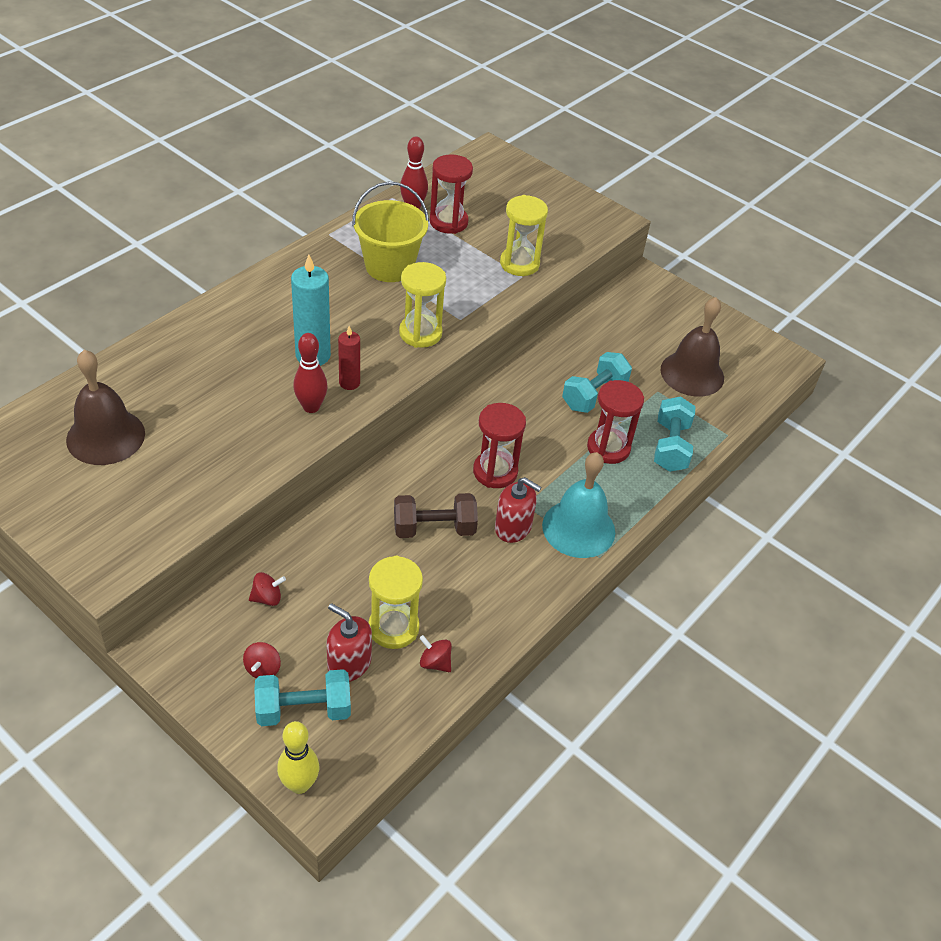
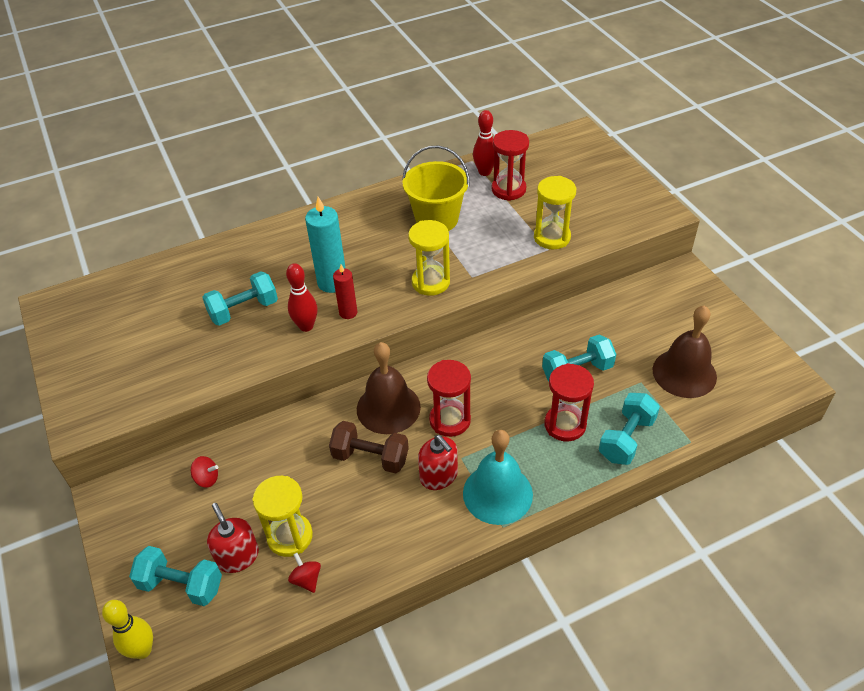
camera: 30 degrees right, 0 degrees up
(105, 436) = (142, 314): brown bell -> brown bell (388, 408)
(228, 405) = (243, 310): none -> turquoise dumbbell
(263, 669) = (170, 539): red spinning top -> none

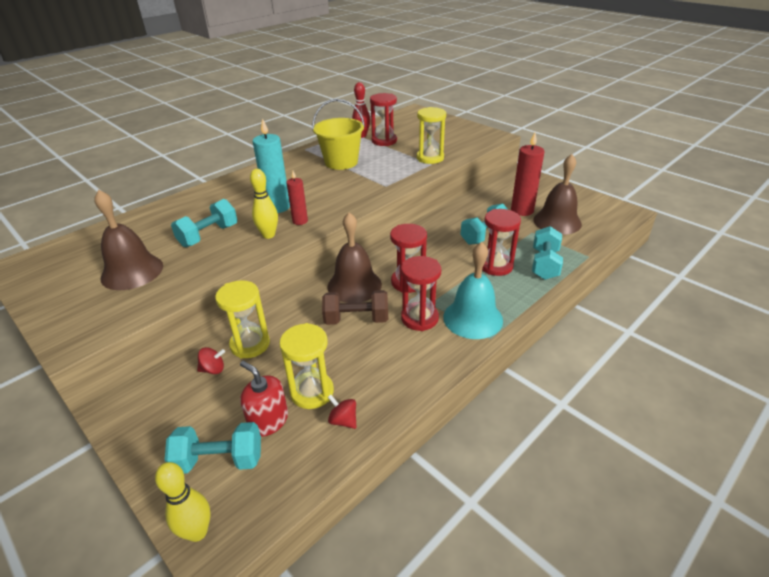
camera: 20 degrees left, 10 degrees down
(154, 344) = (132, 271): none -> brown bell
(306, 326) = (268, 235): red bowling pin -> yellow bowling pin
(430, 282) = (356, 194): yellow hourglass -> yellow hourglass (250, 344)
(439, 476) = (419, 318): red soap dispenser -> red hourglass
(649, 341) = (522, 210): none -> red candle

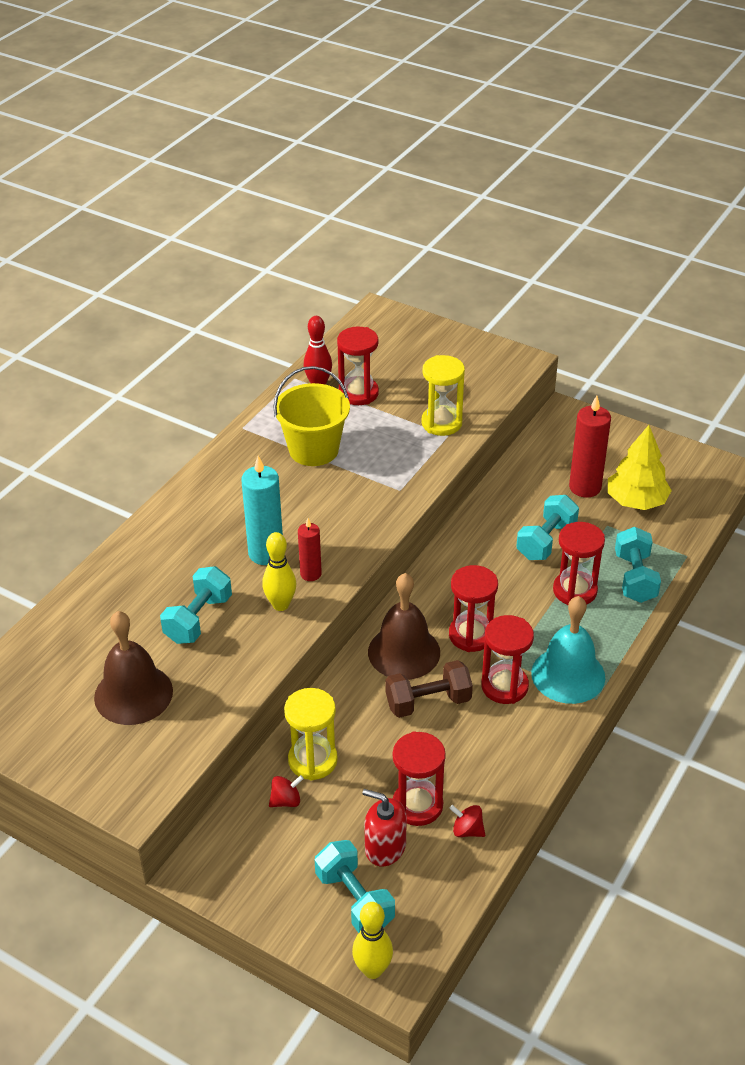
camera: 15 degrees left, 5 degrees up
(219, 460) = (355, 899): turquoise dumbbell -> turquoise dumbbell turned 75 degrees clockwise
(312, 392) = (417, 805): yellow hourglass -> red hourglass
(557, 222) = (636, 501): brown bell -> yellow tree

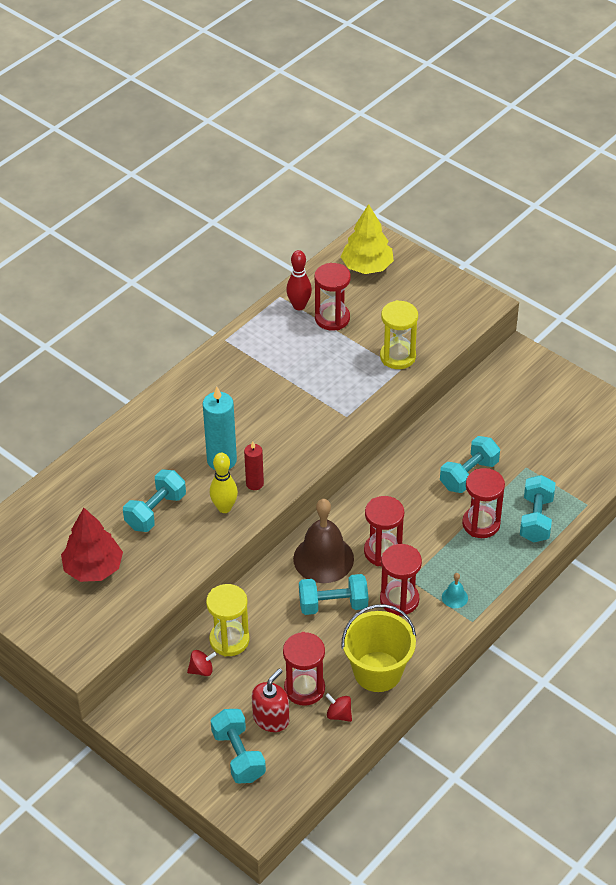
camera: 10 degrees right, 5 degrees up
(133, 694) = (93, 568): brown bell -> red tree
(313, 450) = (281, 369): yellow bucket -> yellow bucket (377, 671)
(372, 970) = (240, 810): yellow bowling pin -> none
(385, 847) = (271, 718): red soap dispenser -> red soap dispenser turned 90 degrees clockwise
(428, 702) = (333, 604): brown dumbbell -> turquoise dumbbell
(568, 675) = (454, 597): turquoise bell -> turquoise bell, size x0.42
(585, 487) = (516, 428): red candle -> none
(636, 501) = (558, 448): yellow tree -> yellow tree (367, 266)

